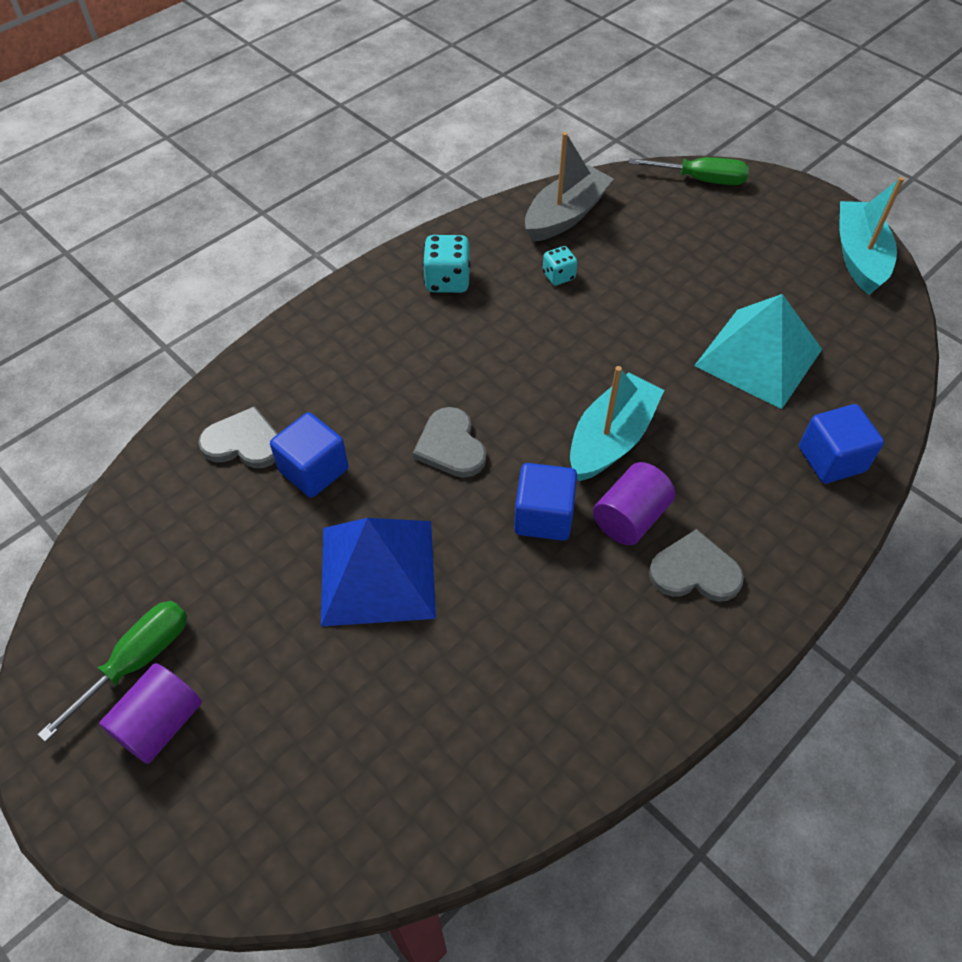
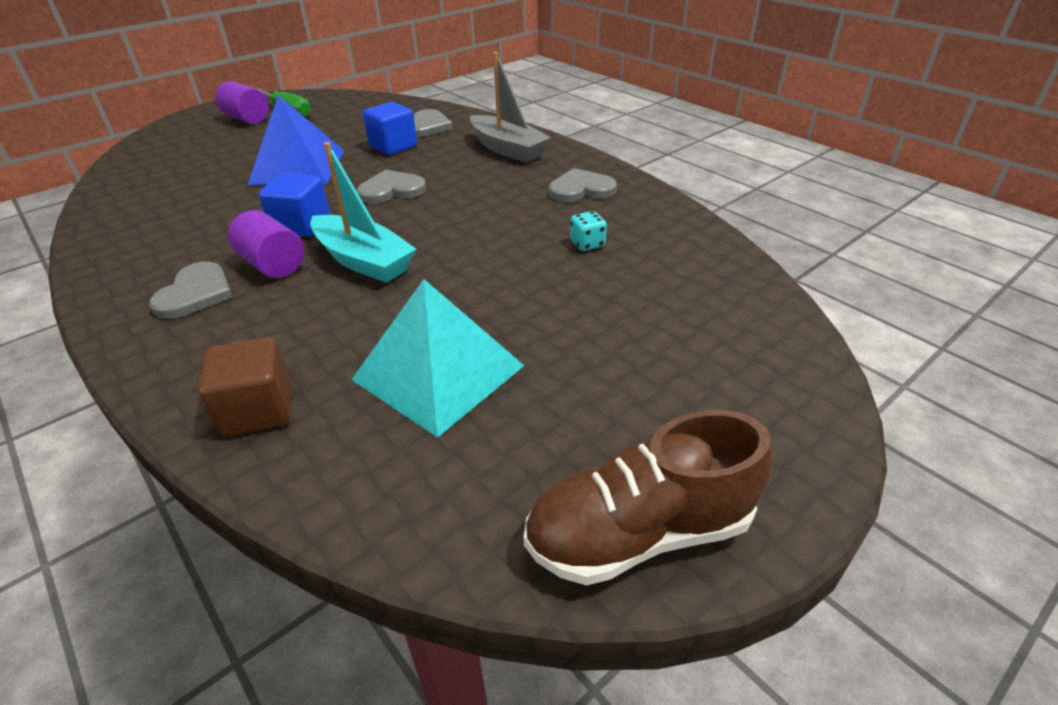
camera: 95 degrees right, 15 degrees down
(447, 281) = (581, 189): turquoise dice -> grey heart
(565, 215) = (688, 252): grey boat -> grey boat (508, 149)
(700, 180) = (796, 365): green screwdriver -> none
(831, 459) = (258, 410): blue cube -> brown cube
(859, 257) = (639, 532): turquoise boat -> brown shoe

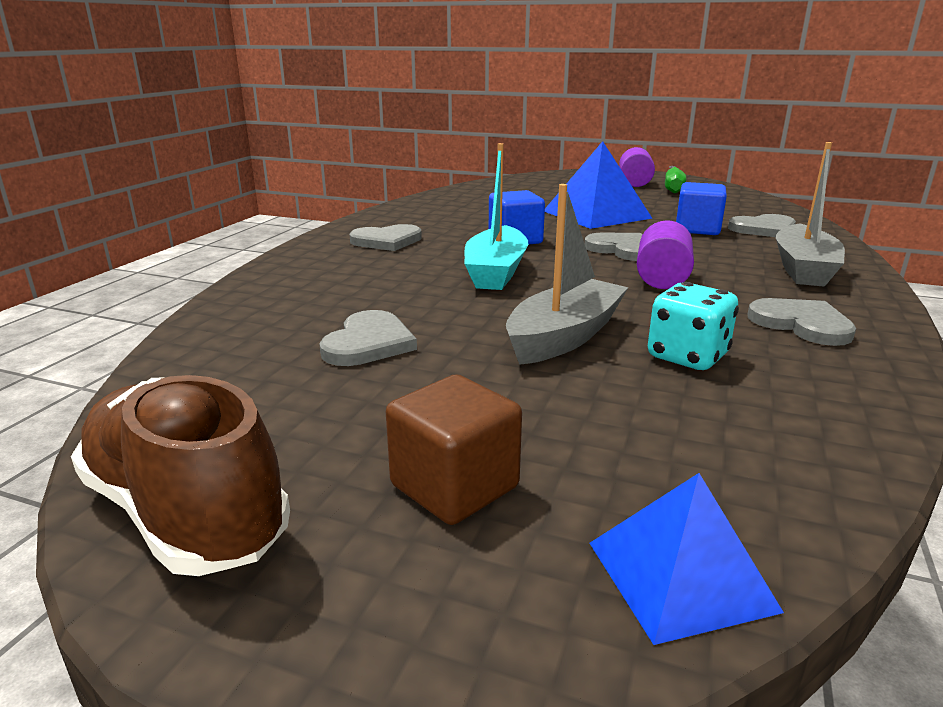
camera: 60 degrees right, 15 degrees down
(258, 410) = (272, 296): brown cube -> brown cube (454, 486)
(273, 265) = (449, 248): purple cylinder -> purple cylinder (662, 279)
(438, 372) = (368, 343): turquoise pyramid -> grey heart
(517, 276) = (564, 336): none -> grey boat
(587, 244) = (687, 356): turquoise dice -> turquoise dice, size x1.60
(788, 341) = (680, 575): none -> blue pyramid

